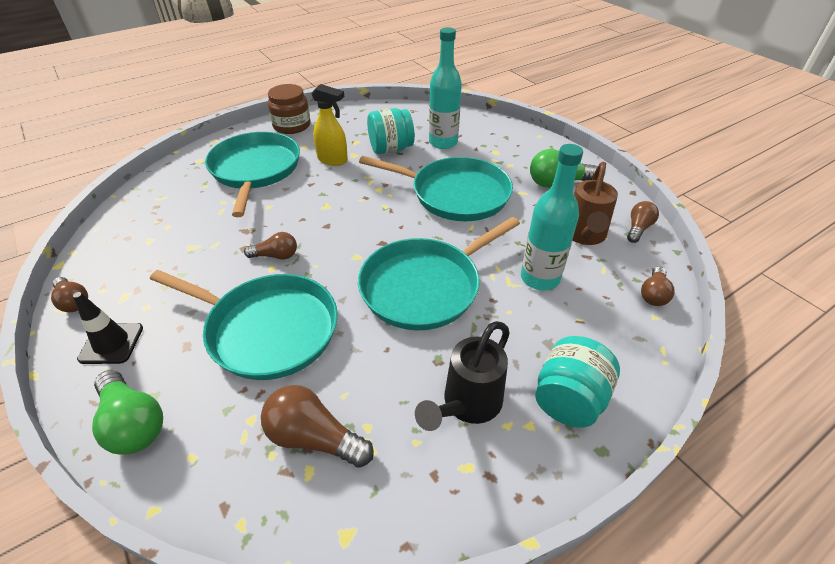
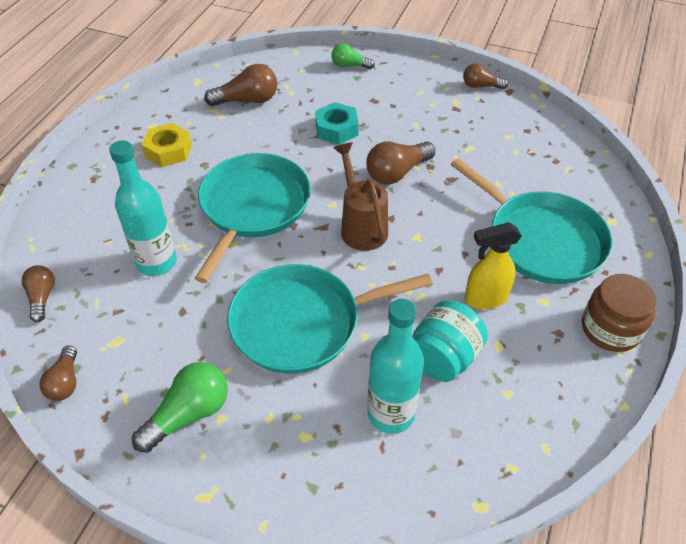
camera: 145 degrees right, 5 degrees up
(111, 343) = (419, 82): black traffic cone -> none
(133, 423) = (349, 65): green light bulb -> green light bulb, size x0.63
(267, 329) = (336, 129): turquoise pan -> turquoise nut
(276, 256) = (397, 173): brown light bulb -> brown light bulb, size x1.58
(467, 404) = (168, 151): black watering can -> yellow nut
(568, 399) = (101, 182): turquoise jar -> none
(584, 235) = (127, 337): brown watering can -> brown watering can (361, 226)

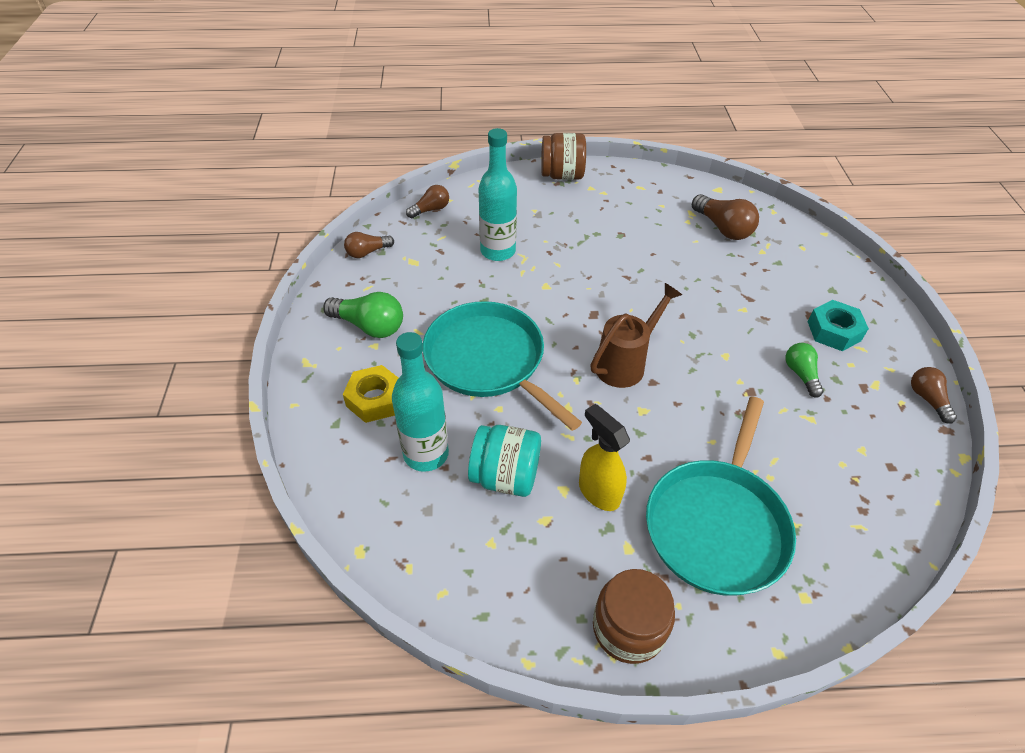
camera: 65 degrees right, 0 degrees up
(84, 171) = (562, 175): none -> brown jar
(168, 151) = (619, 208): yellow nut -> yellow nut (375, 399)
(253, 207) = (594, 282): turquoise pan -> none
(336, 129) = (740, 301): turquoise nut -> turquoise nut (834, 331)
(349, 65) = (844, 278): green light bulb -> green light bulb (801, 374)
(397, 173) = (718, 367): brown light bulb -> none

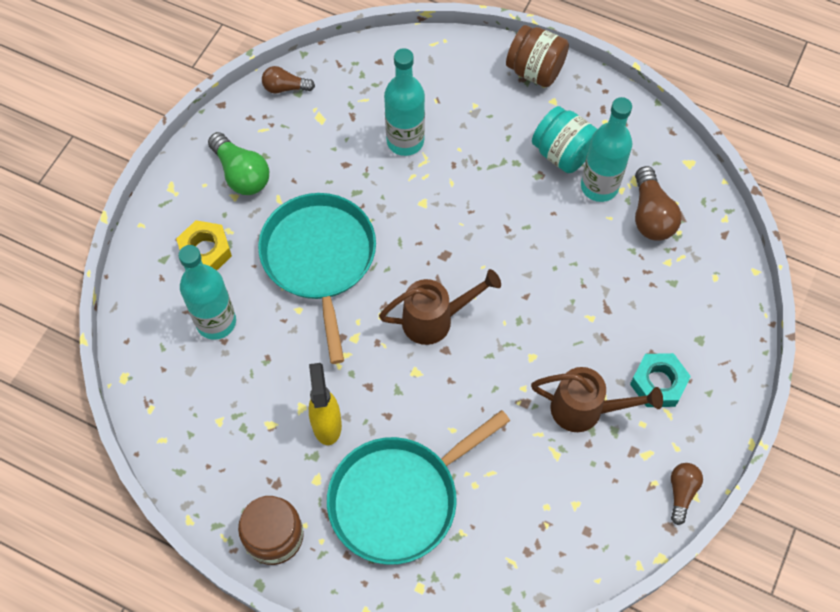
camera: 30 degrees right, 15 degrees up
(431, 209) = (374, 60): brown light bulb -> none
(505, 476) = (264, 373): turquoise jar -> turquoise jar (562, 153)
(670, 225) = (599, 186): none -> turquoise bottle
(801, 374) = (585, 410): green light bulb -> brown watering can

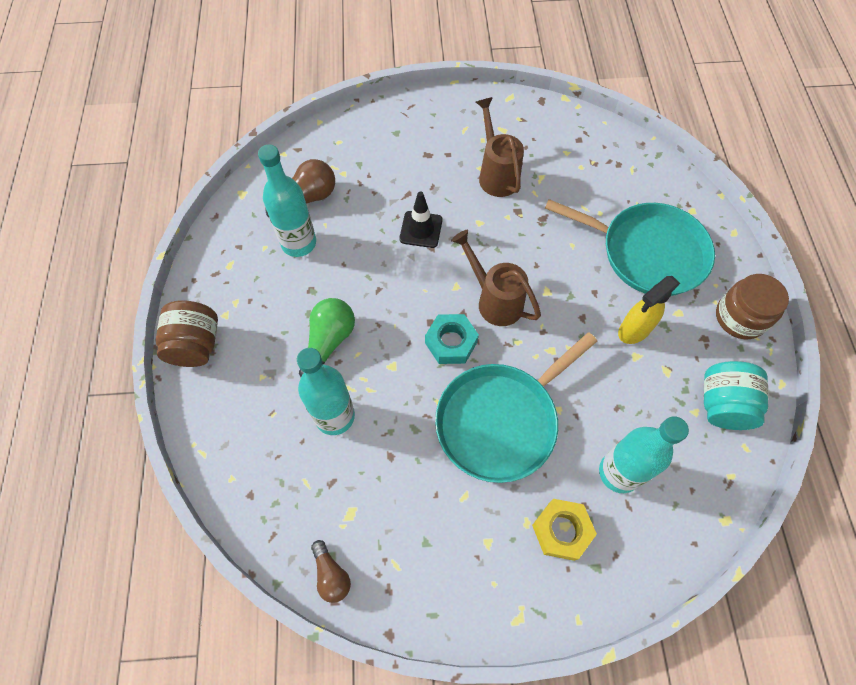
camera: 120 degrees left, 0 degrees up
(241, 174) = (459, 552): green light bulb -> green light bulb (329, 342)
(554, 298) = (421, 229): none -> black traffic cone
(562, 153) = (279, 283): turquoise jar -> turquoise jar (722, 405)
(658, 383) = (446, 142): turquoise nut -> turquoise nut (451, 342)
(681, 492) = (514, 103): brown light bulb -> none

